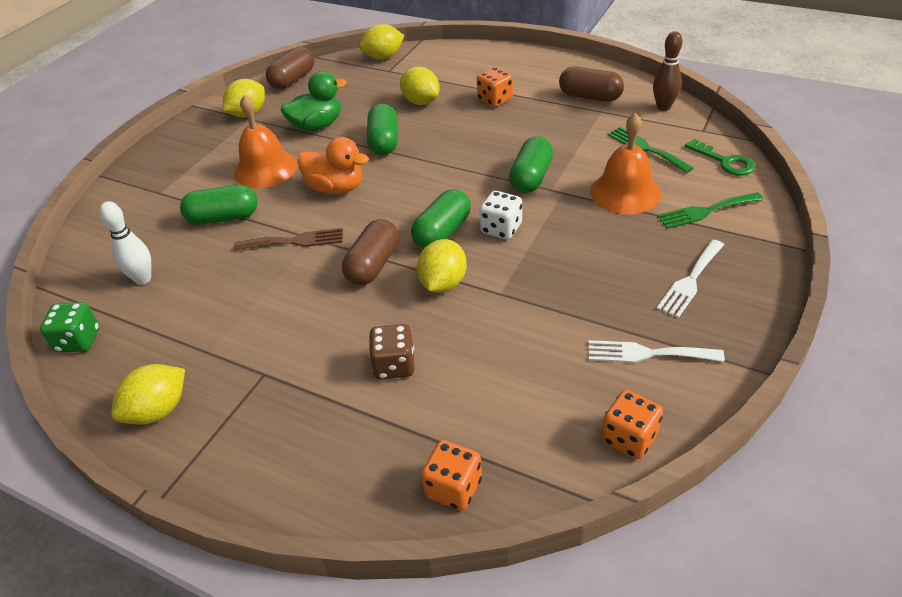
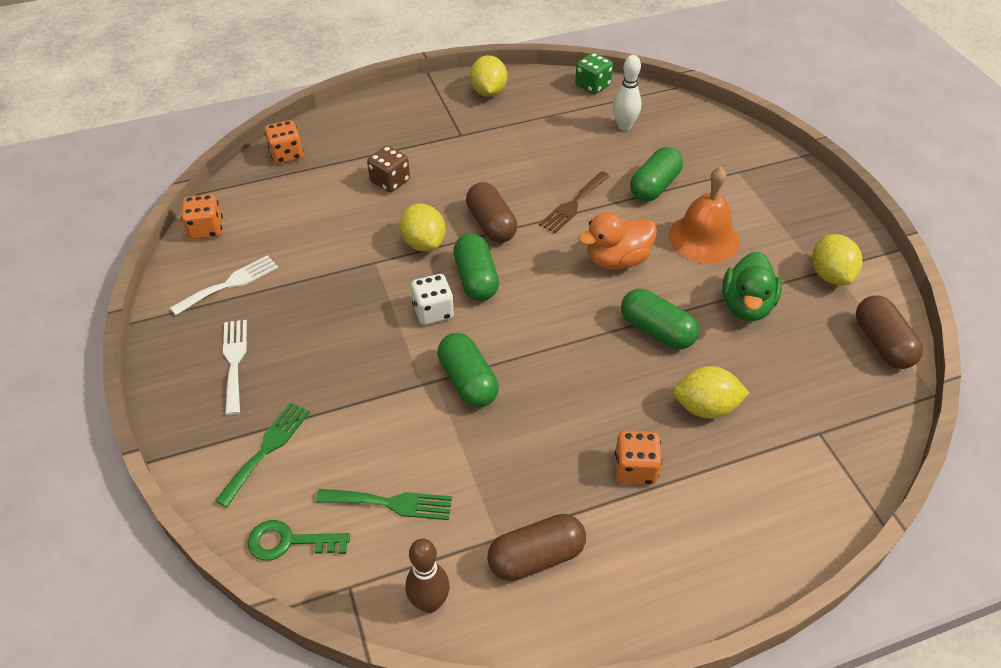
camera: 130 degrees right, 5 degrees up
(383, 57) = (864, 452): yellow lemon -> none
(625, 192) = (362, 423): orange bell -> none

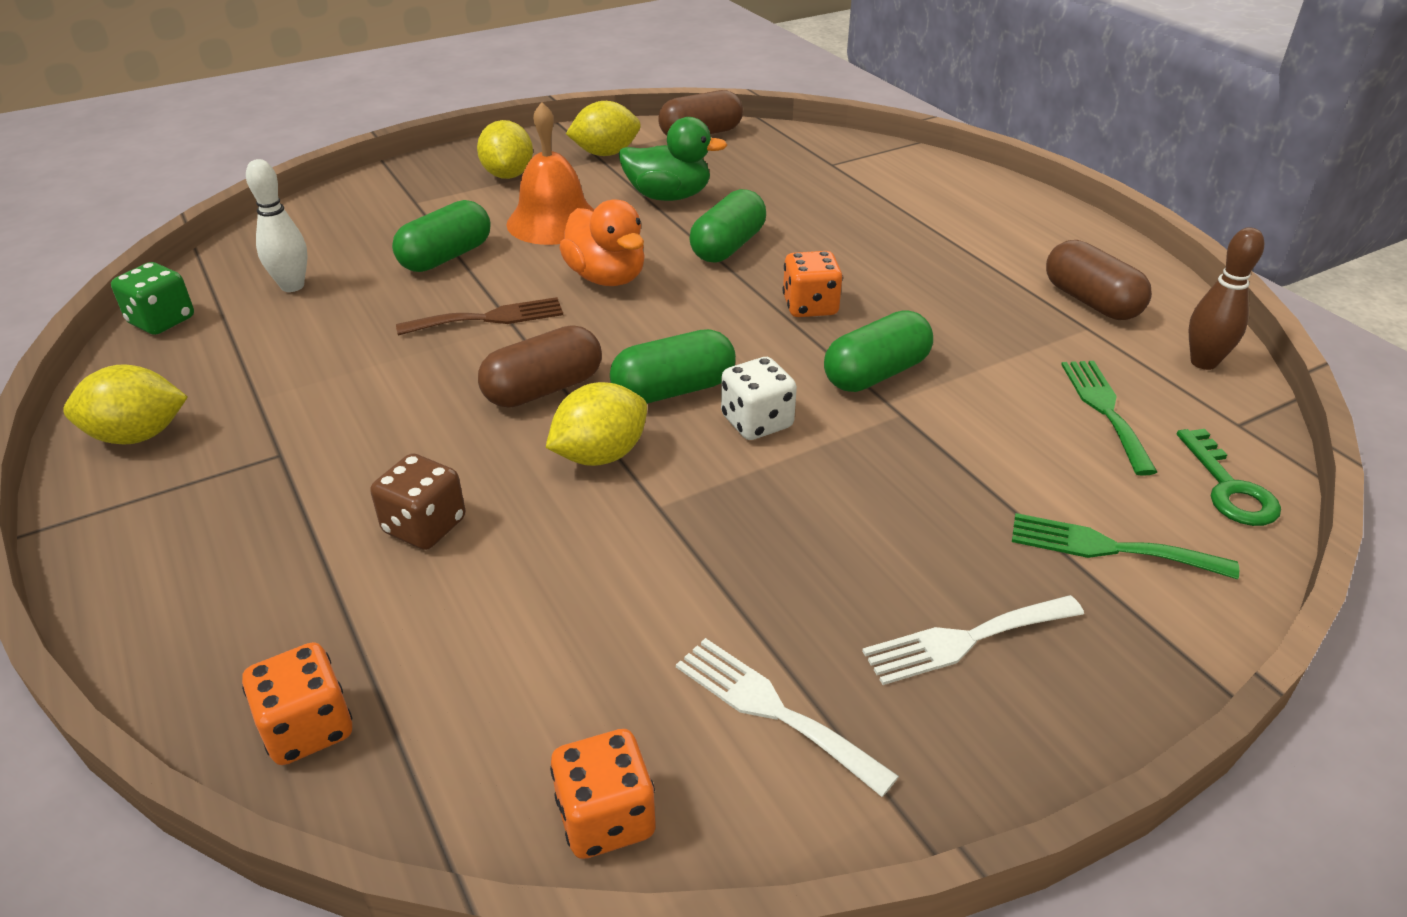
camera: 100 degrees left, 10 degrees down
(573, 204) = (489, 318): brown fork -> brown fork turned 45 degrees counterclockwise
(635, 469) = (938, 252): orange dice -> orange dice (810, 306)
(654, 186) = (446, 257): green capsule -> green capsule turned 75 degrees counterclockwise
(705, 407) = (831, 217): yellow lemon -> yellow lemon (508, 175)

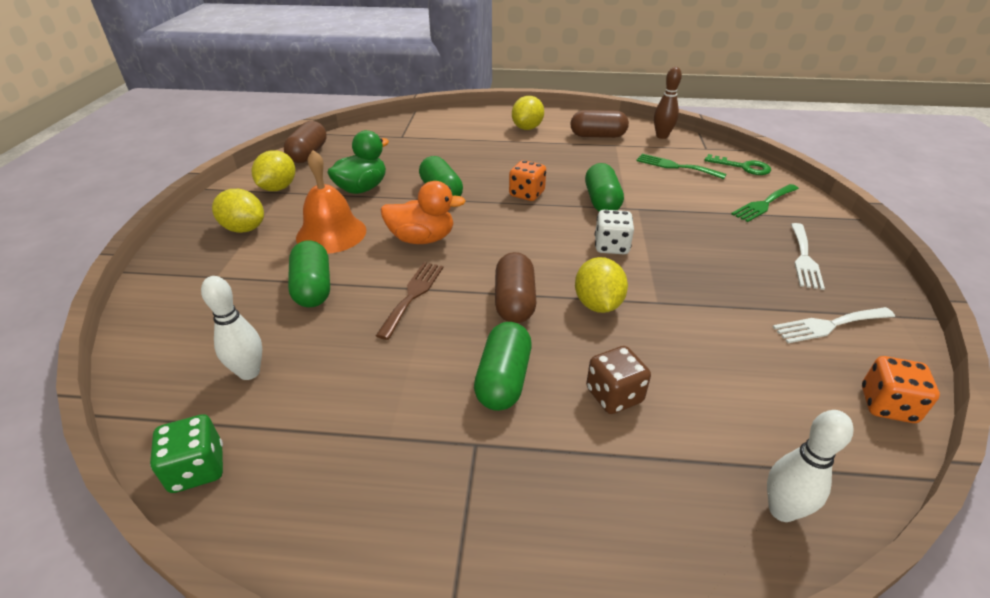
camera: 55 degrees left, 0 degrees up
(138, 435) = (368, 529): yellow lemon -> yellow lemon (527, 128)
(308, 728) = (781, 510): orange dice -> white bowling pin
(673, 390) = (559, 259): green capsule -> green capsule (503, 380)

